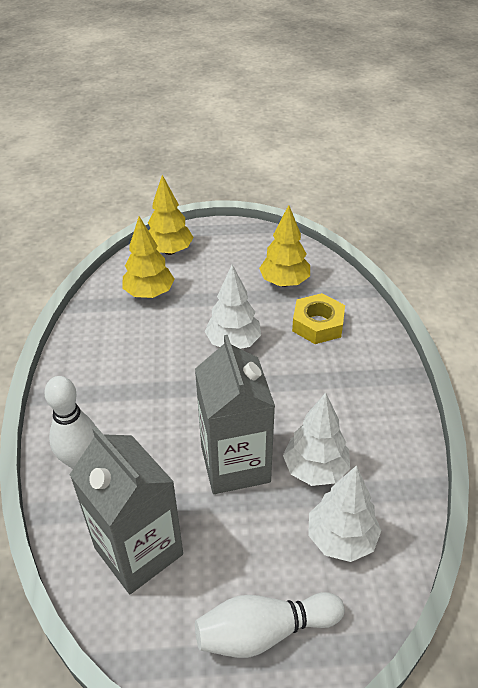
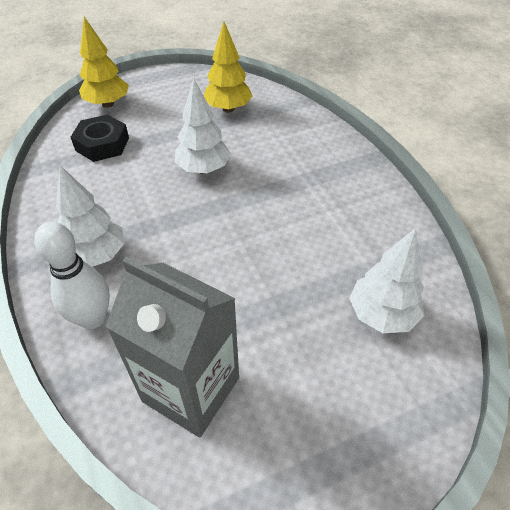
camera: 20 degrees left, 5 degrees up
(149, 293) = (102, 144): yellow tree -> black nut
(235, 464) = (253, 276): grey carton -> none
(264, 631) = (352, 426): white bowling pin -> none
(315, 469) = (329, 260): white tree -> white tree (96, 255)
(317, 324) = (274, 136): yellow nut -> none

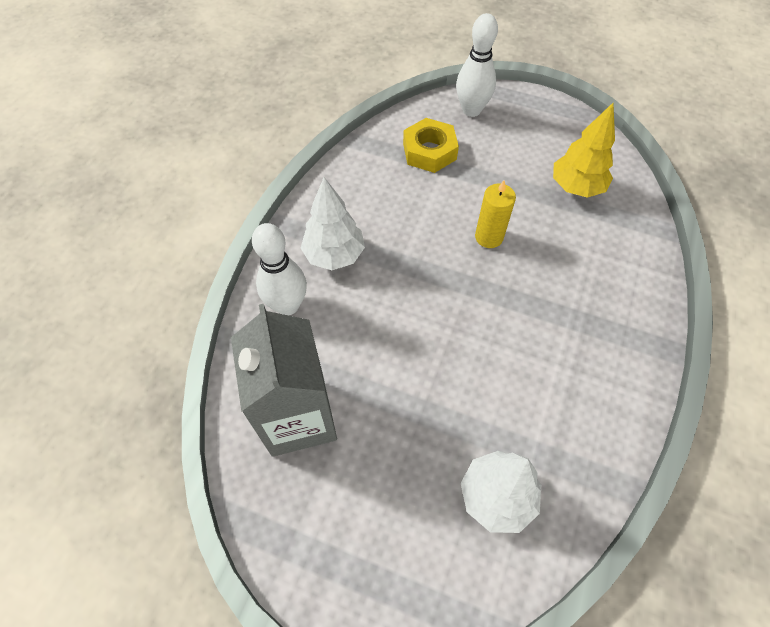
camera: 45 degrees right, 10 degrees up
(102, 144) = (429, 151): black nut -> yellow nut
(107, 104) = (471, 110): yellow tree -> white bowling pin
(203, 169) = (489, 237): white tree -> yellow candle

